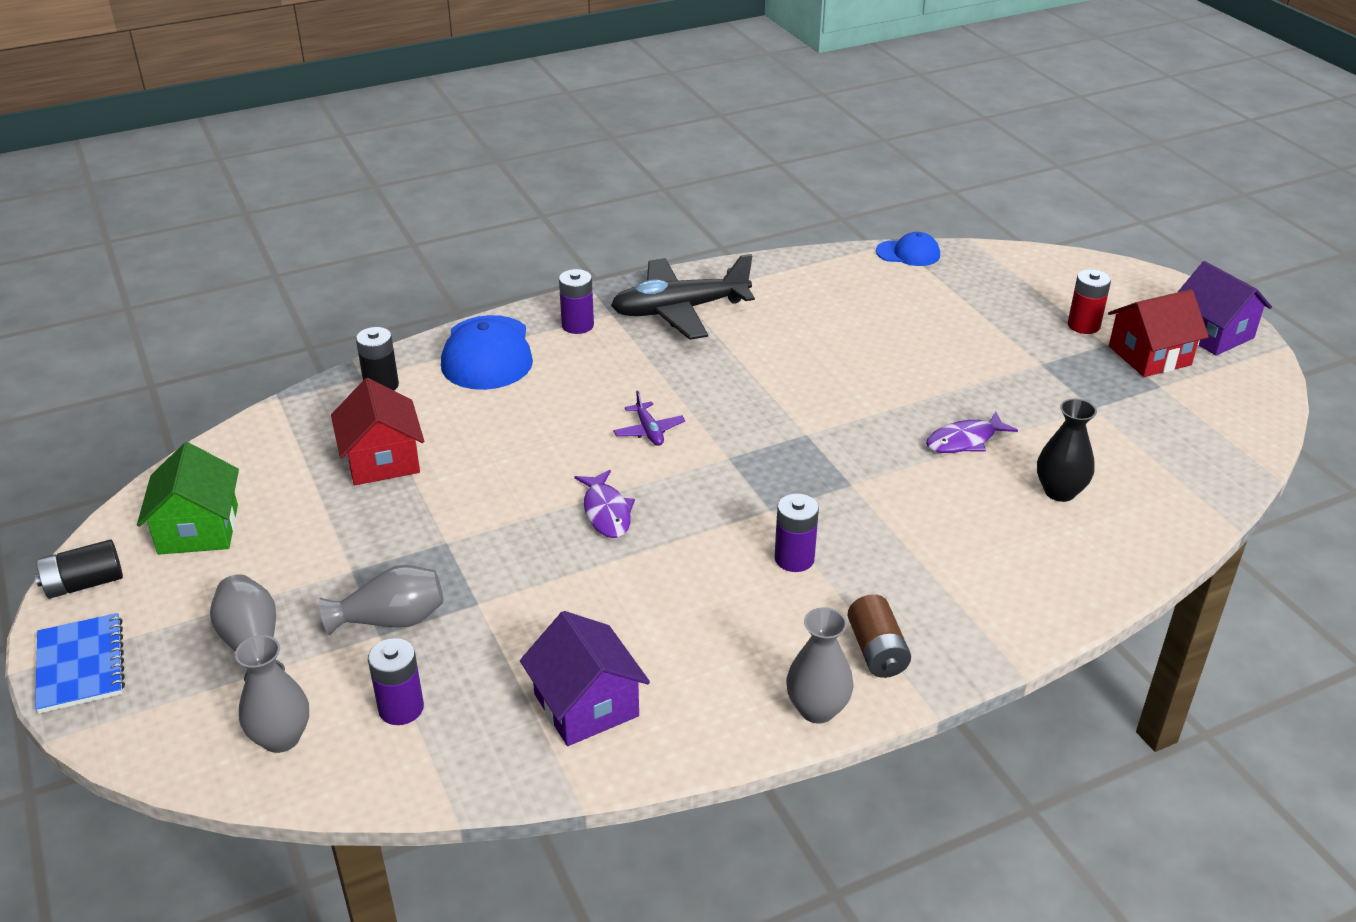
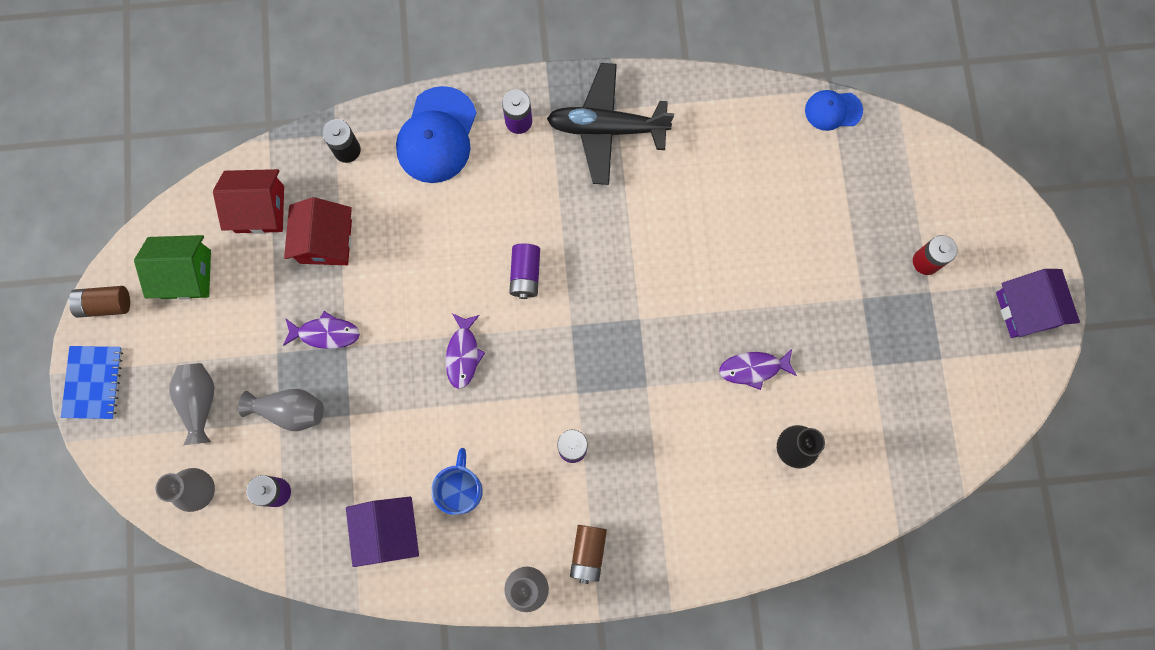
camera: 20 degrees right, 40 degrees up
(84, 584) = (105, 304): black battery -> brown battery
(198, 529) = (186, 274): green house -> green house turned 75 degrees clockwise
(413, 537) = (325, 333): none -> purple fish
(649, 431) = (525, 274): purple plane -> purple battery
(668, 635) = (461, 489): none -> blue mug
(908, 253) = (833, 110): blue cap -> blue cap turned 150 degrees clockwise
(1149, 355) = (956, 319): red house -> red house (259, 209)

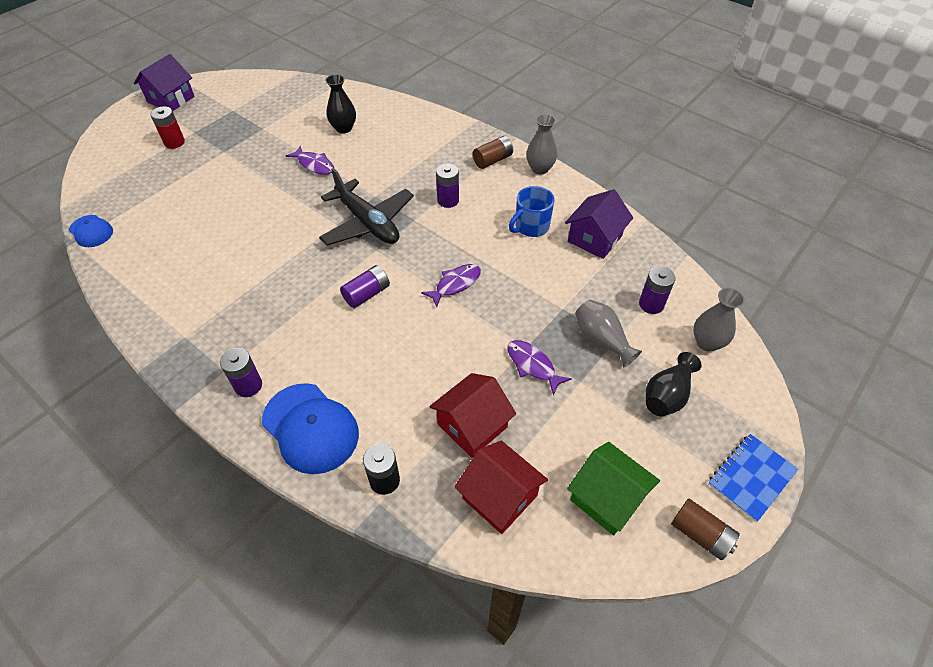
camera: 135 degrees left, 25 degrees down
(200, 402) = (667, 395): grey vase -> black vase
(437, 135) = (310, 428): blue cap -> blue cap turned 75 degrees clockwise
(607, 128) = (207, 330): black plane -> black plane (367, 223)

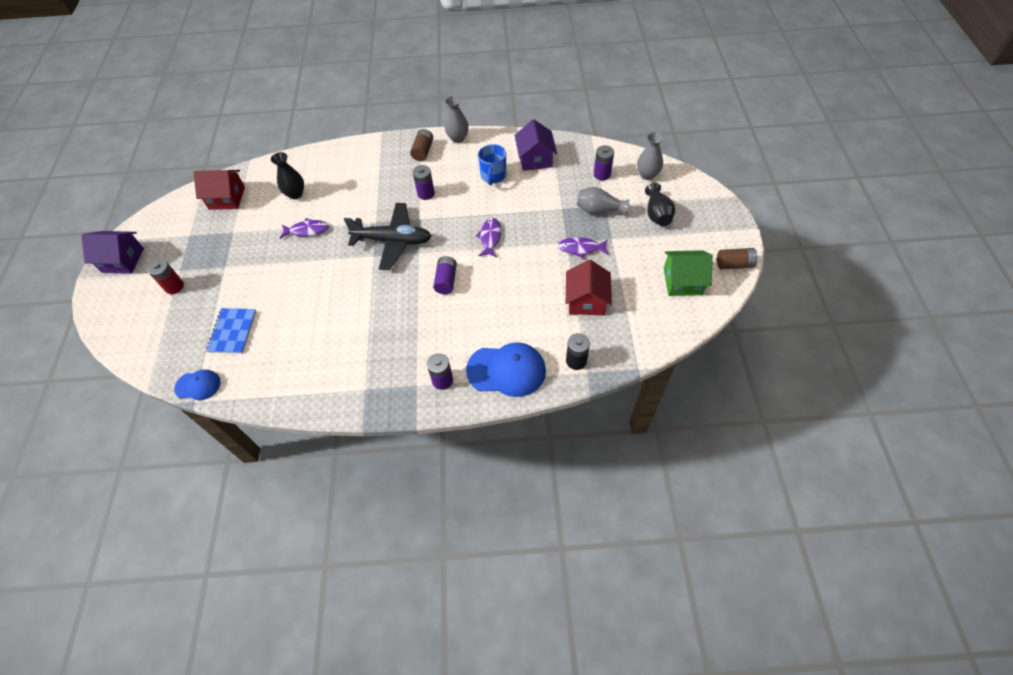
camera: 40 degrees left, 5 degrees up
(171, 99) = (123, 260): purple house -> purple house turned 75 degrees counterclockwise
(499, 497) = (637, 321): red house -> red house (227, 198)
(751, 478) = (728, 223): blue notebook -> blue notebook (232, 332)

